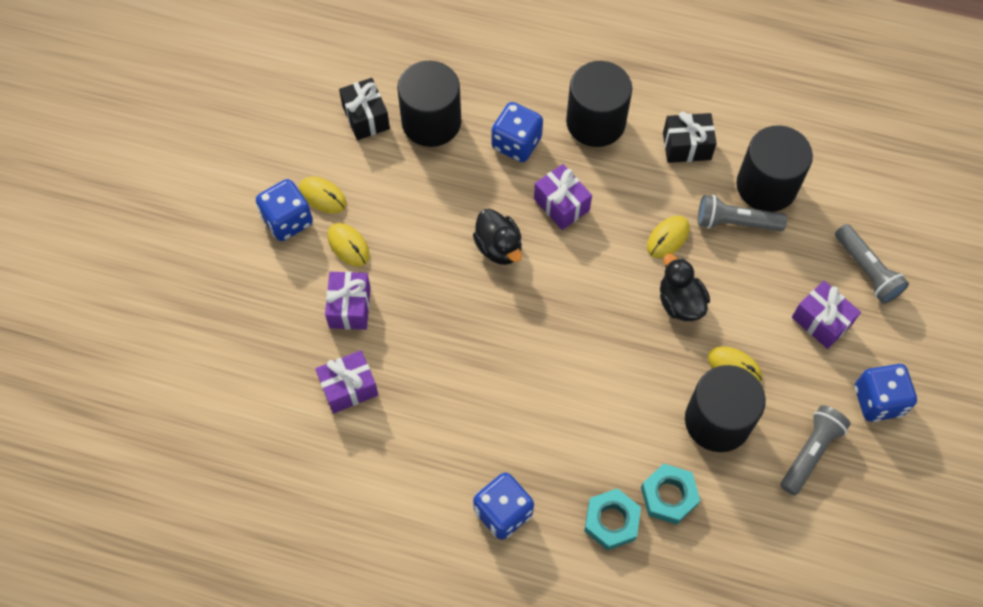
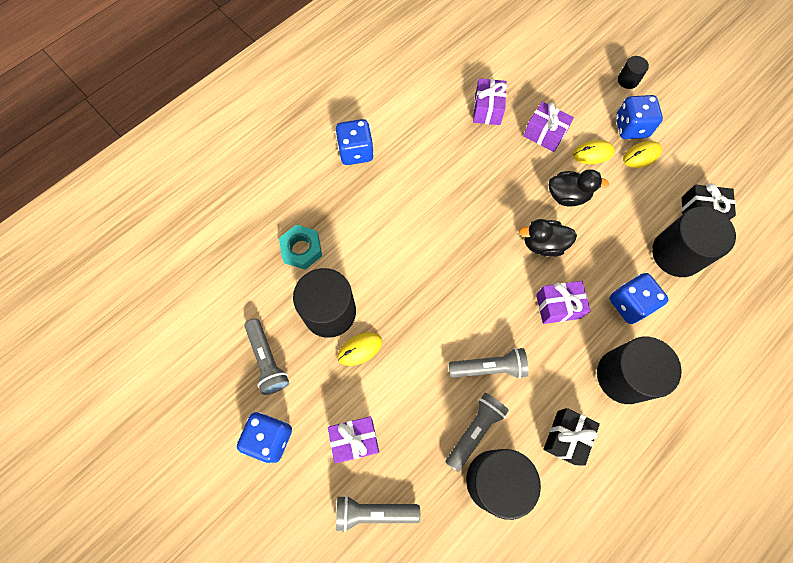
camera: 120 degrees right, 5 degrees up
(215, 249) = (628, 80): none -> black cylinder
(611, 521) = (309, 207): turquoise nut -> none
(668, 238) = (489, 367): yellow mouse -> grey flashlight
(680, 302) = (431, 343): black duck -> black duck (567, 196)

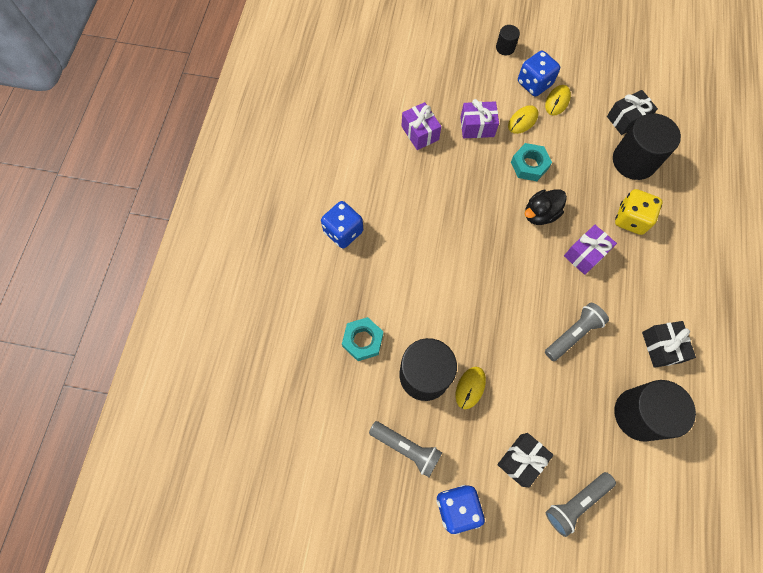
camera: 35 degrees left, 0 degrees up
(355, 440) = (521, 460): purple gift -> black gift
(475, 430) = (598, 388): grey flashlight -> none
(567, 196) = (529, 165): black duck -> turquoise nut
(623, 376) = (665, 275): black cylinder -> none
(629, 304) = (630, 219): blue dice -> yellow dice

